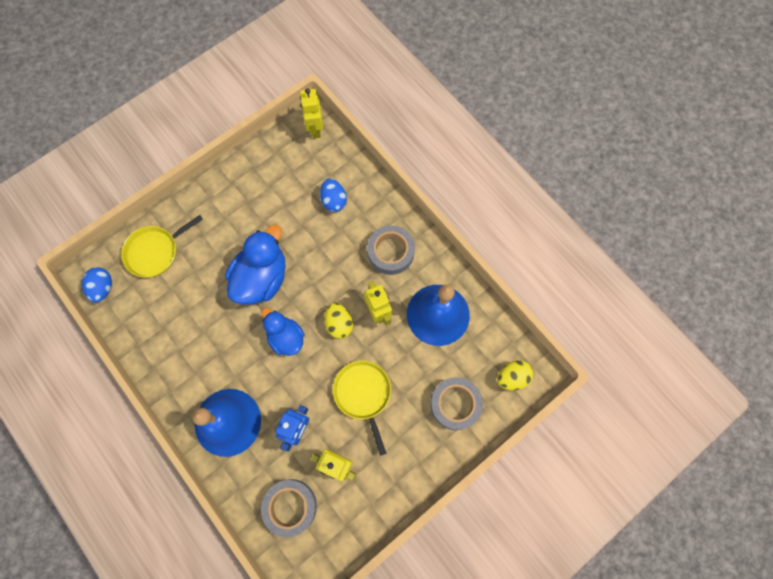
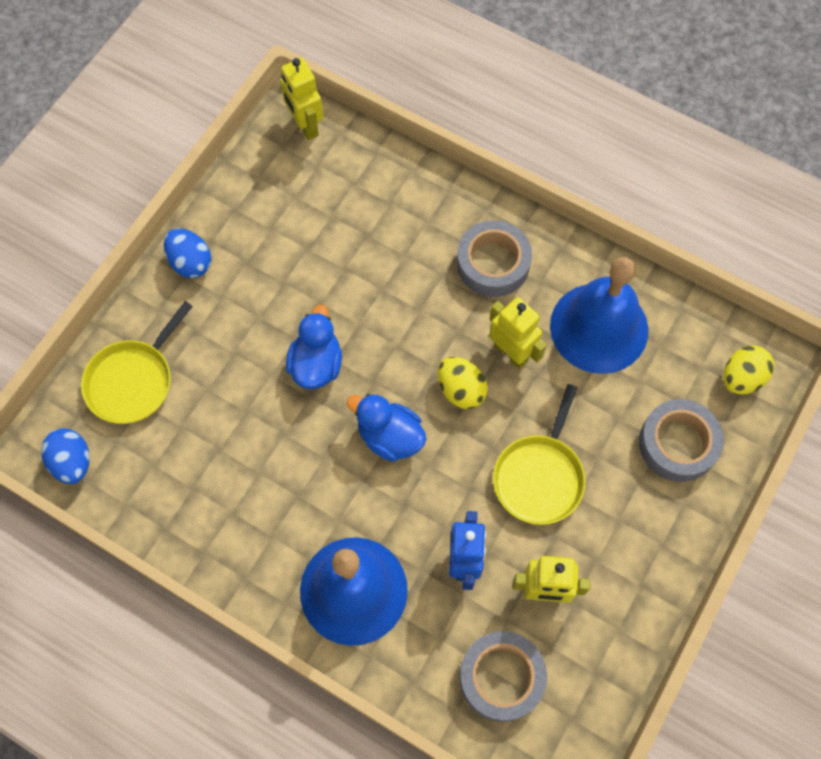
camera: 20 degrees left, 5 degrees down
(262, 278) = (316, 364): blue duck -> blue duck, size x0.64
(334, 201) = (377, 218): blue egg -> blue egg (191, 262)
(363, 394) = (539, 477): yellow pan -> yellow pan turned 120 degrees counterclockwise

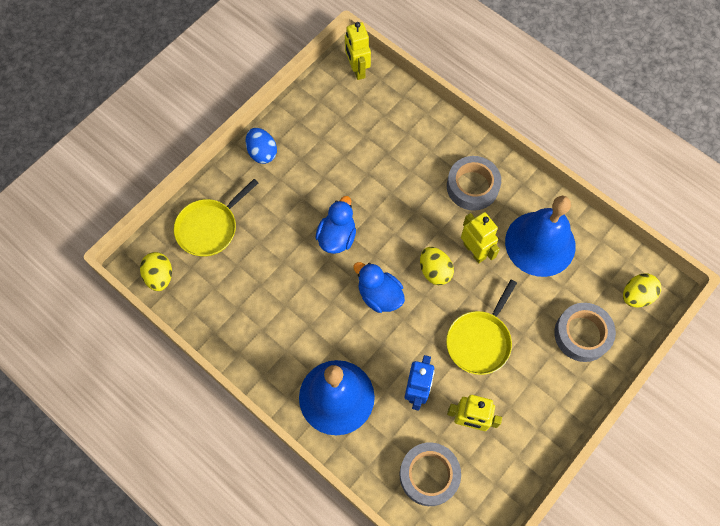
camera: 10 degrees right, 0 degrees up
(72, 462) = (160, 276): blue egg -> yellow egg

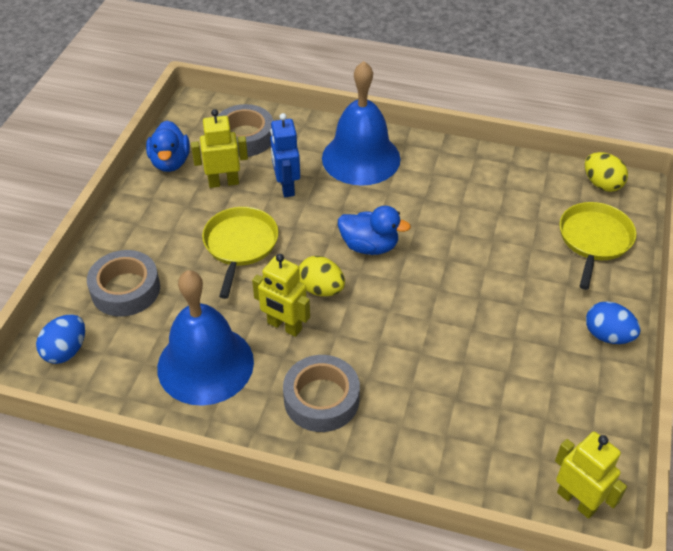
camera: 155 degrees right, 20 degrees down
(337, 237) = (452, 282): blue duck -> blue duck (170, 162)
(636, 296) = (66, 351): yellow egg -> blue egg

